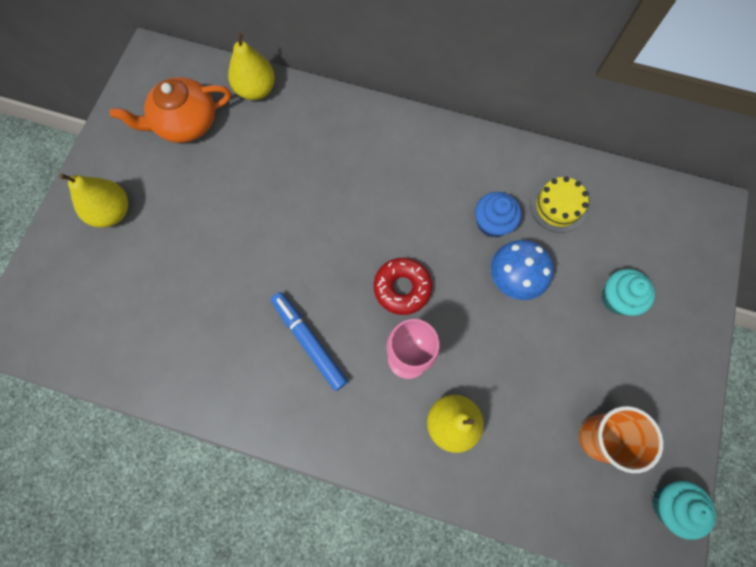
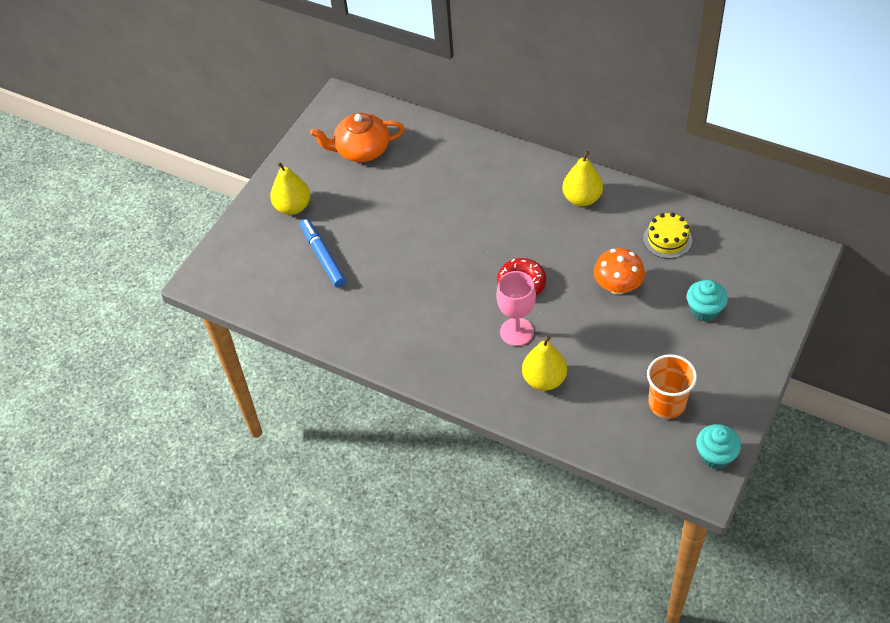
camera: 15 degrees right, 20 degrees down
(256, 90) = (424, 131): yellow pear -> yellow pear (582, 198)
(309, 341) = (438, 312): blue marker -> blue marker (323, 256)
(492, 223) = (607, 245): blue cupcake -> none
(514, 278) = (617, 286): blue mushroom -> orange mushroom

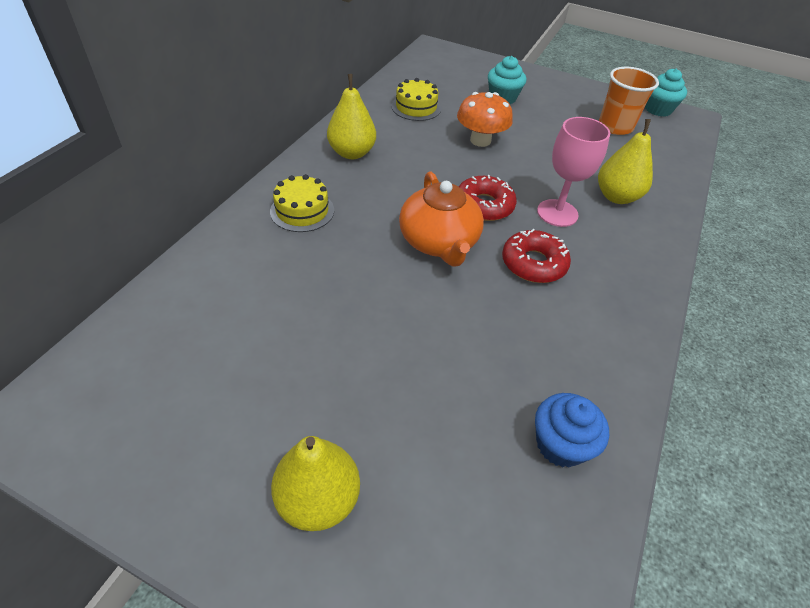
camera: 100 degrees left, 5 degrees down
(313, 305) = (560, 444): none -> blue cupcake
(323, 256) = (449, 434): blue marker -> none
(361, 150) = (191, 380): orange teapot -> orange teapot (439, 242)
(456, 309) = (533, 263): none -> red donut
(504, 177) = (302, 211): none -> yellow cake

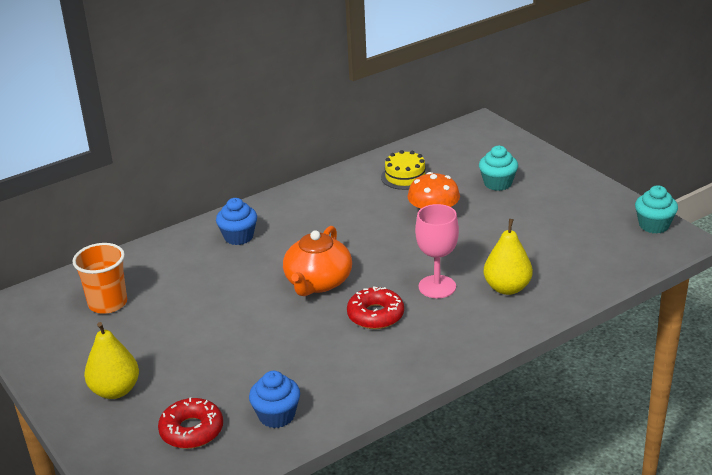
camera: 35 degrees right, 15 degrees down
(302, 211) = (238, 237): yellow cake -> blue cupcake
(352, 153) = (313, 203): yellow pear -> none
(484, 205) = (381, 266): red donut -> red donut (191, 430)
(615, 127) = (583, 232): orange cup -> orange cup (108, 303)

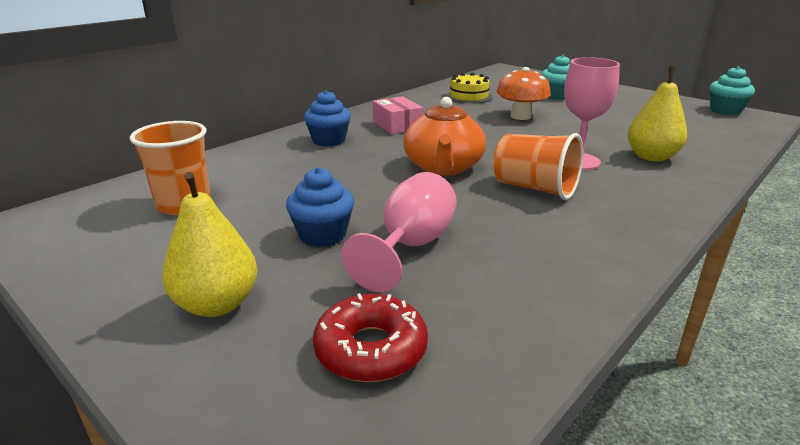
camera: 15 degrees left, 5 degrees down
(249, 361) = (410, 246): none -> pink goblet
(276, 416) = (497, 309): blue cupcake -> blue cupcake (322, 235)
(308, 220) = (397, 125): none -> pink box
(375, 315) = (534, 188): red donut -> orange cup

